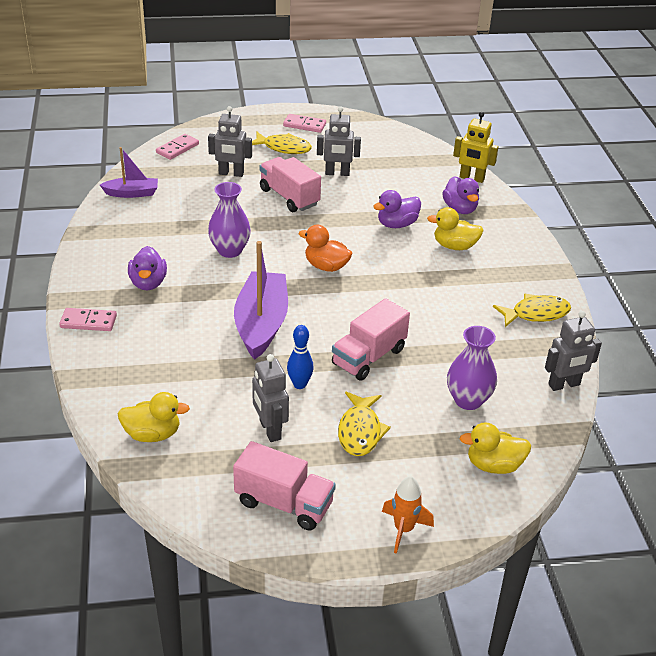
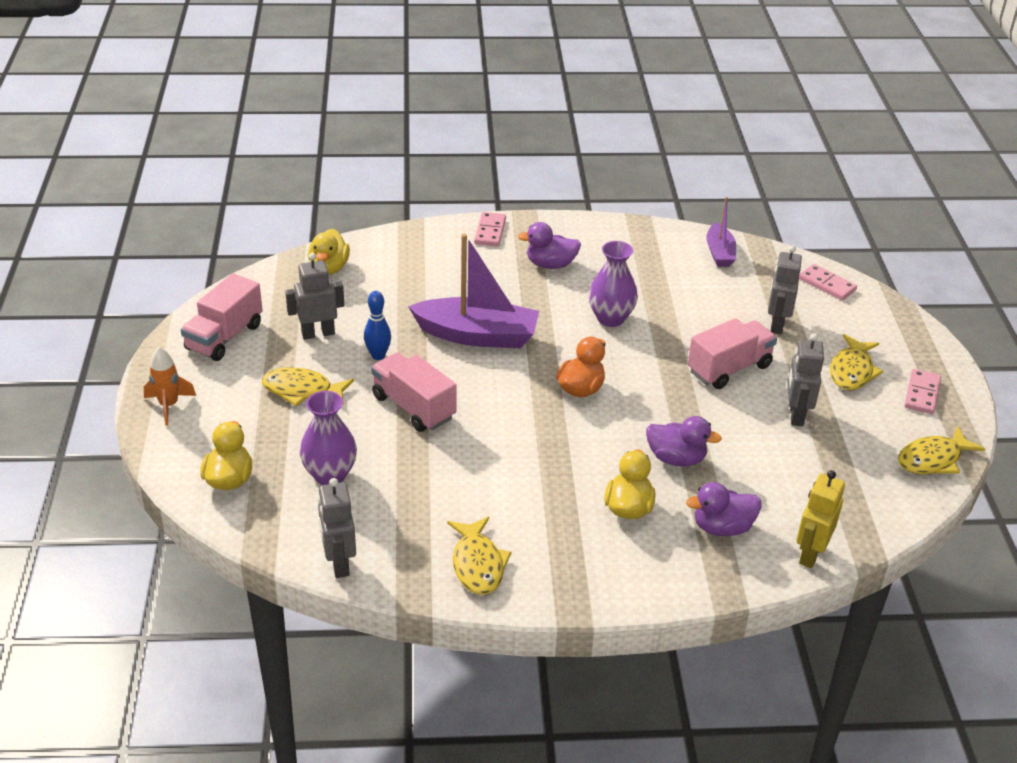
camera: 95 degrees right, 0 degrees up
(370, 128) = (933, 459): none -> yellow fish
(397, 224) = (676, 458): purple duck -> purple duck turned 135 degrees clockwise

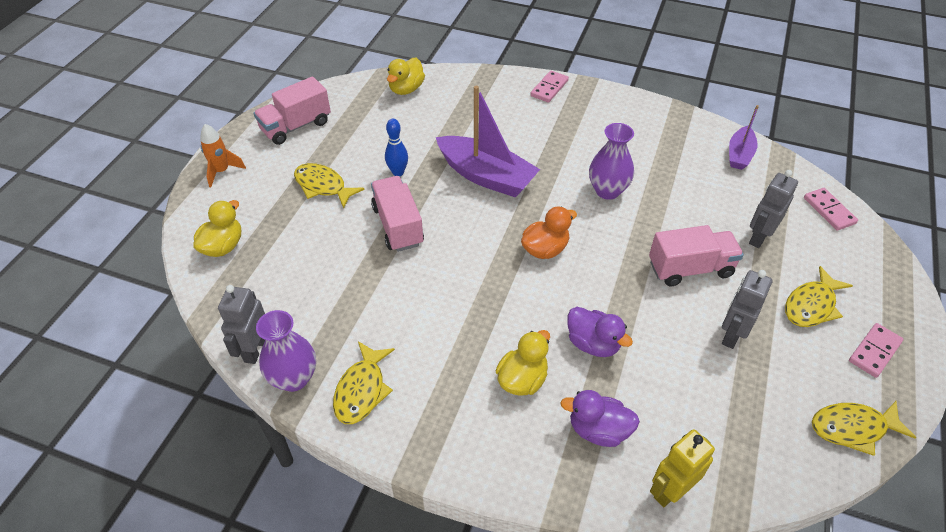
camera: 25 degrees right, 10 degrees up
(318, 333) = (364, 141): grey robot -> none
(330, 475) = (298, 266): purple vase -> purple vase (294, 378)
(550, 264) = (583, 129): purple duck -> none

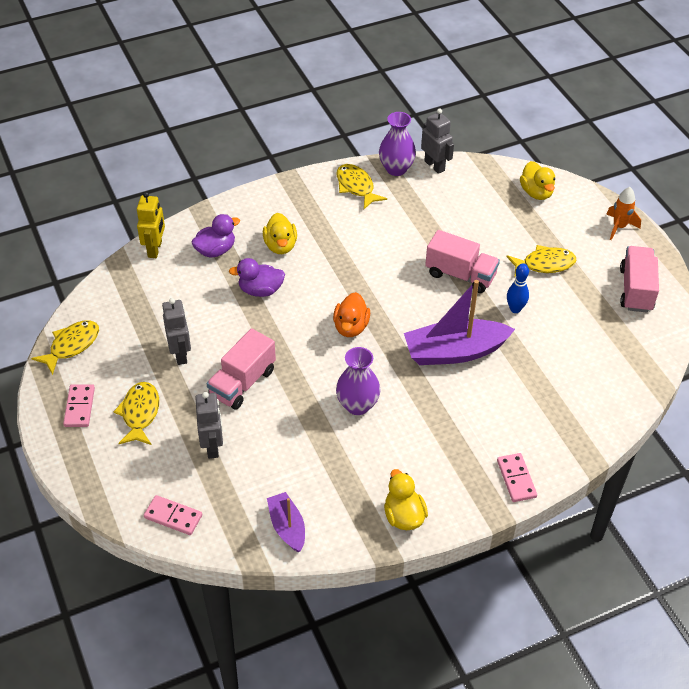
camera: 135 degrees right, 0 degrees up
(406, 89) = (619, 383): yellow duck -> yellow duck (403, 516)

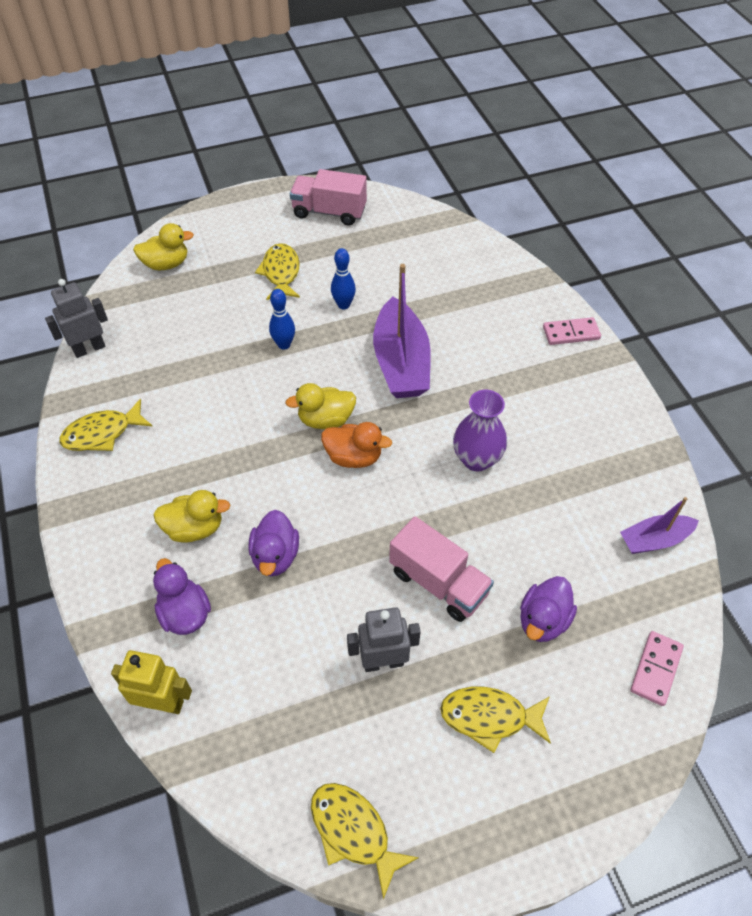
camera: 85 degrees left, 5 degrees up
(79, 407) = (478, 810): pink domino -> none
(212, 446) = (543, 620): grey robot -> purple duck
(396, 169) = (81, 388): purple vase -> none
(403, 516) = (626, 429): yellow duck -> yellow duck (325, 420)
(460, 275) = (284, 345): pink truck -> blue bowling pin
(619, 227) = (238, 209): orange rocket -> none

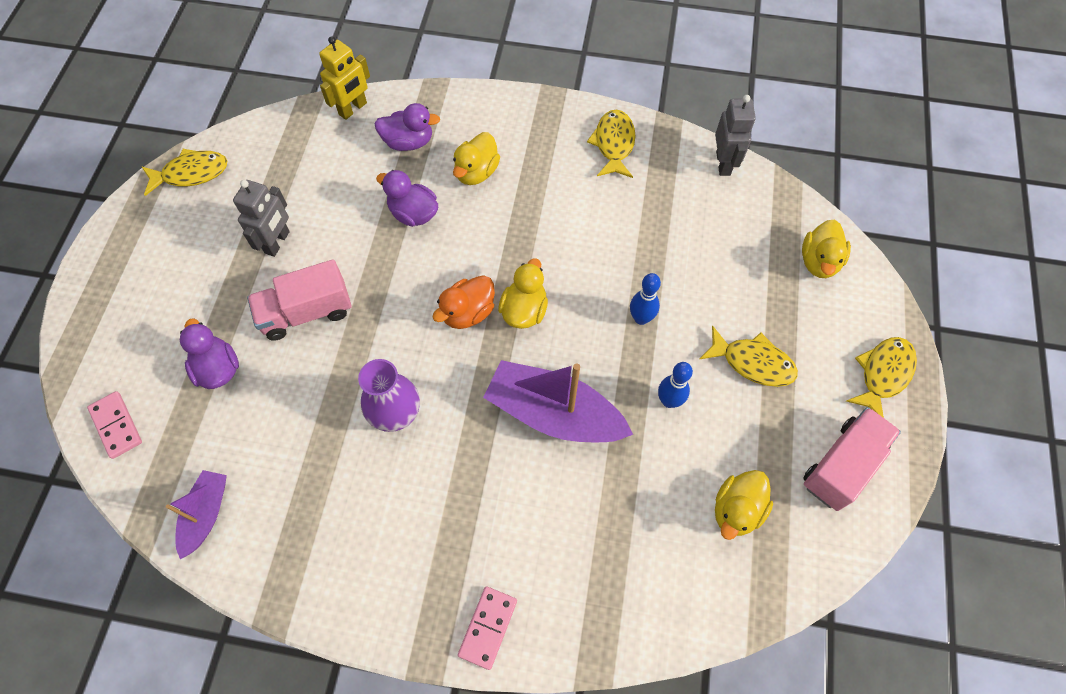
camera: 120 degrees right, 10 degrees up
(397, 248) = (736, 510): none -> yellow duck
(489, 717) = (186, 287): yellow fish -> yellow fish (883, 374)

